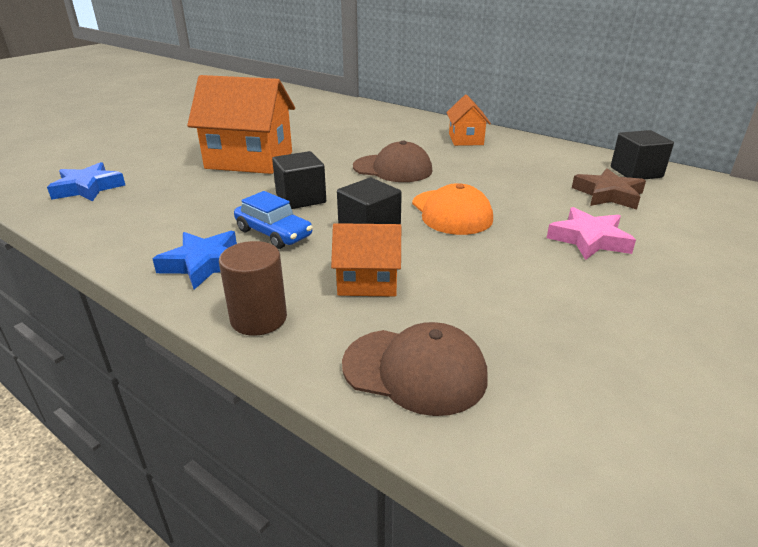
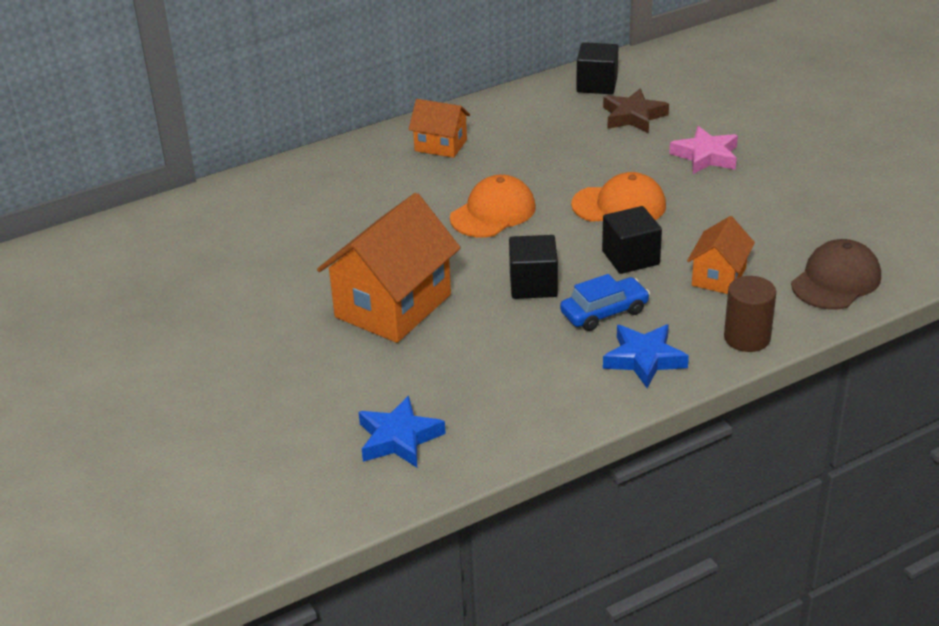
camera: 65 degrees left, 5 degrees up
(393, 169) = (493, 212): brown cap -> orange cap

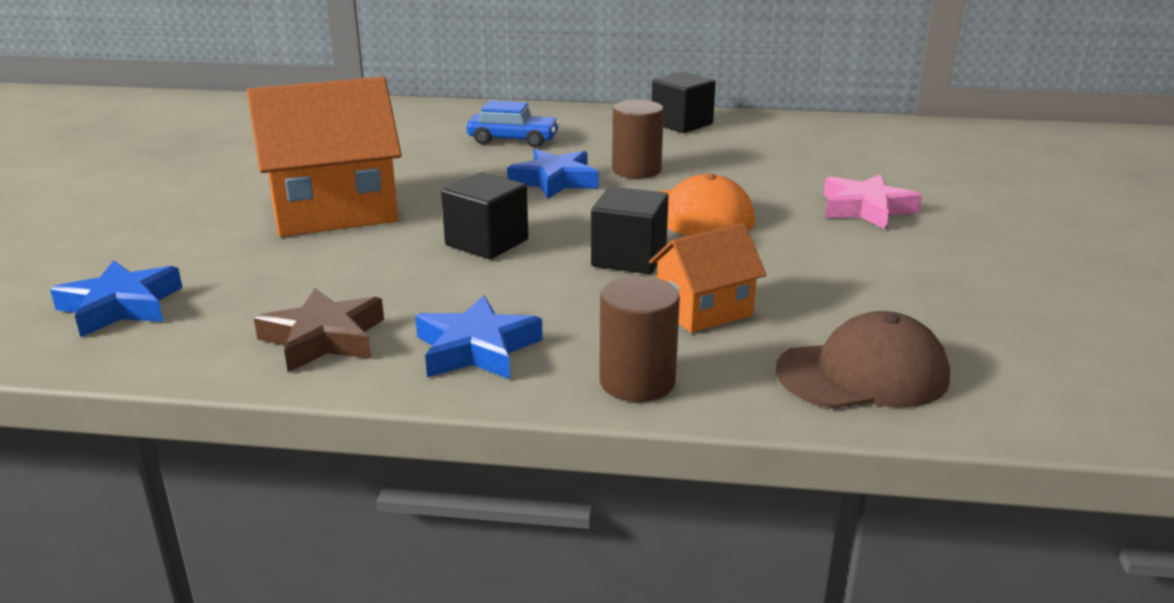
camera: 35 degrees right, 10 degrees down
(440, 145) = (596, 127): orange house -> none
(493, 212) = (554, 181): orange cap -> blue star
(530, 179) = (636, 170): none -> brown cylinder
(597, 84) = (828, 129): black cube -> black cube (681, 124)
(604, 312) = (514, 291): blue car -> blue car (513, 140)
(633, 116) = (830, 159): brown star -> brown star (324, 339)

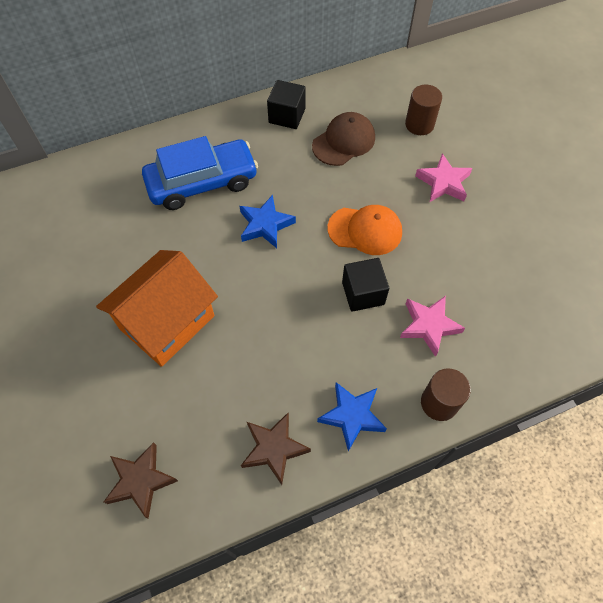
camera: 30 degrees left, 35 degrees up
(121, 306) = (141, 480): blue star -> brown star
(487, 242) = (281, 314): black cube -> none
(513, 140) = (202, 182): blue car -> blue car, size x1.80
(636, 170) = (301, 190): brown cylinder -> brown cylinder (419, 124)
(704, 310) = (429, 326): orange house -> pink star
(862, 374) = (522, 344): brown cap -> brown cap (344, 141)

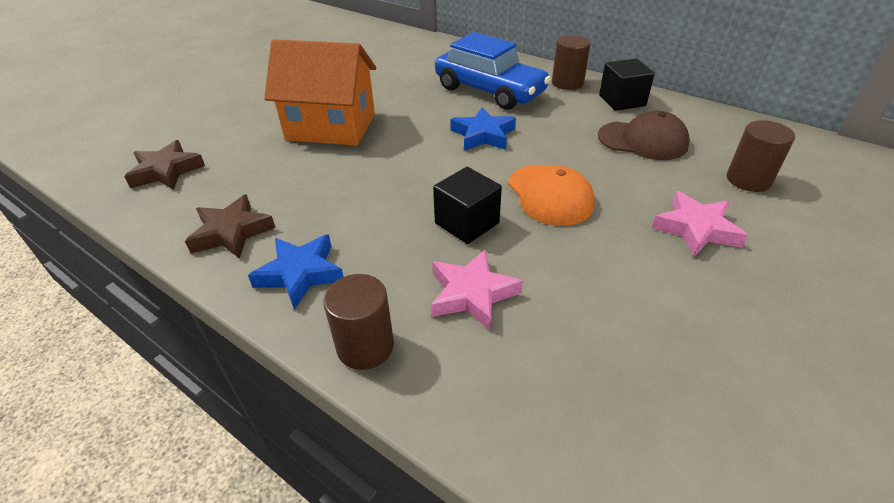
camera: 60 degrees right, 20 degrees down
(234, 128) = (567, 83): none -> brown cylinder

